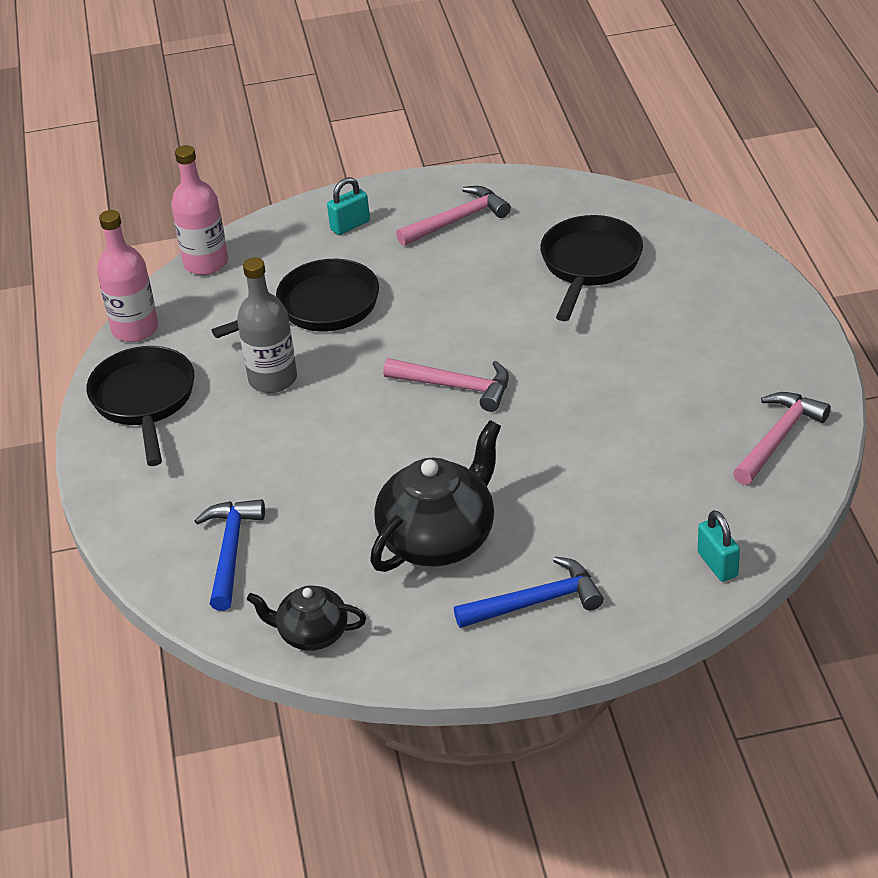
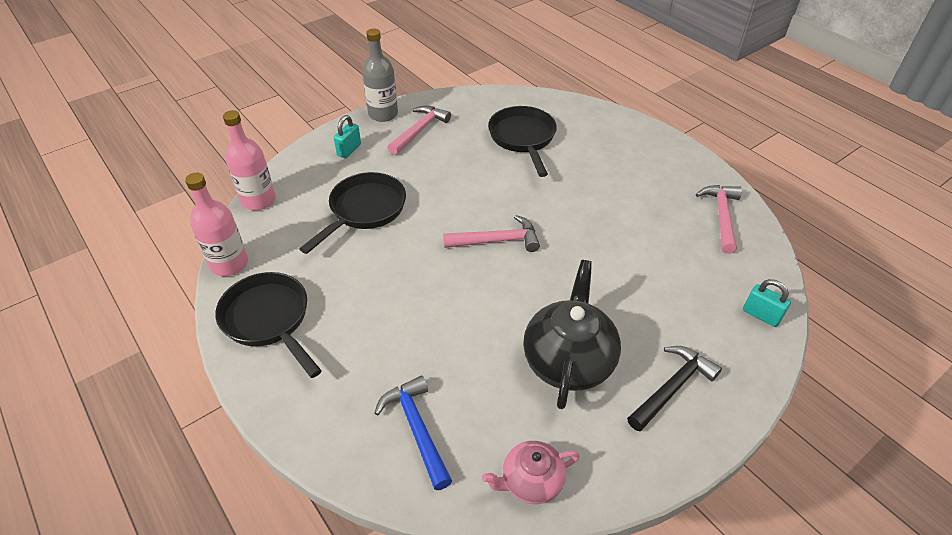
camera: 30 degrees left, 5 degrees up
(273, 379) = (362, 272): grey bottle -> grey bottle (383, 114)
(312, 634) = (530, 481): black teapot -> pink teapot
(536, 602) = (672, 387): blue hammer -> black hammer

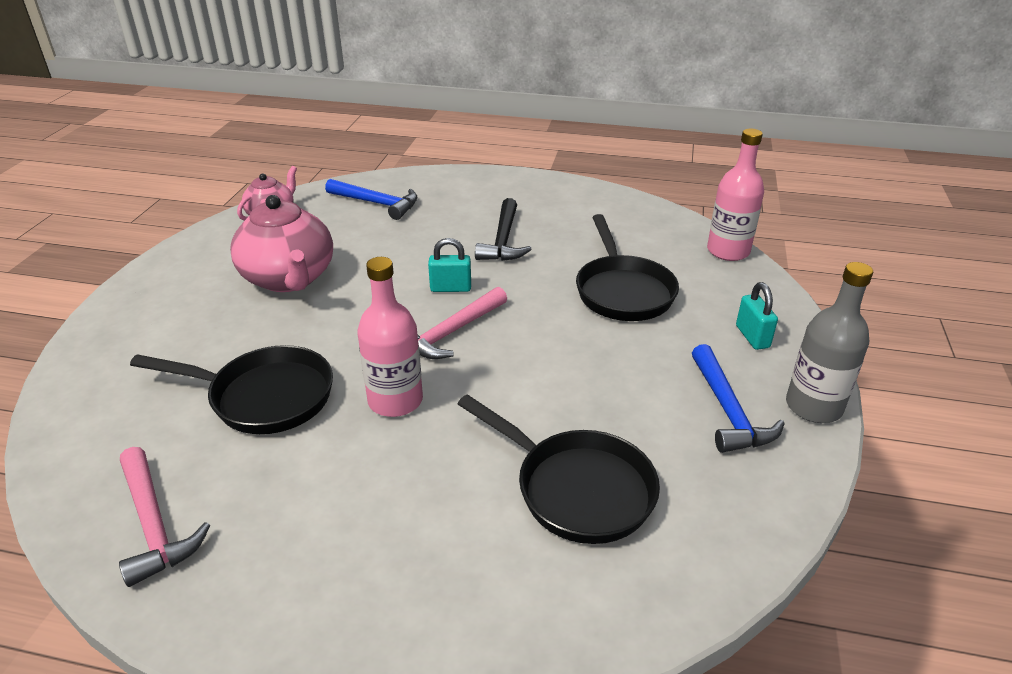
camera: 140 degrees right, 10 degrees down
(229, 264) = (653, 209): pink bottle -> pink bottle (395, 400)
(269, 320) = (561, 200): black pan -> black pan (264, 397)
(419, 130) = (728, 411): pink hammer -> blue hammer
(568, 360) = (289, 278): black teapot -> pink teapot
(672, 387) = (176, 302): black hammer -> black hammer (503, 240)
(761, 315) = (78, 405): turquoise padlock -> turquoise padlock (450, 288)

